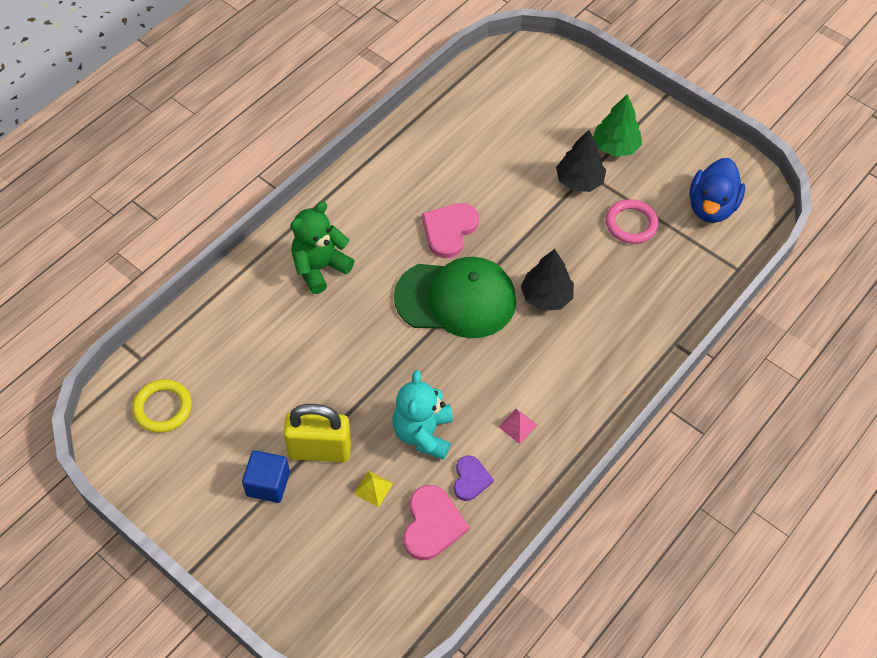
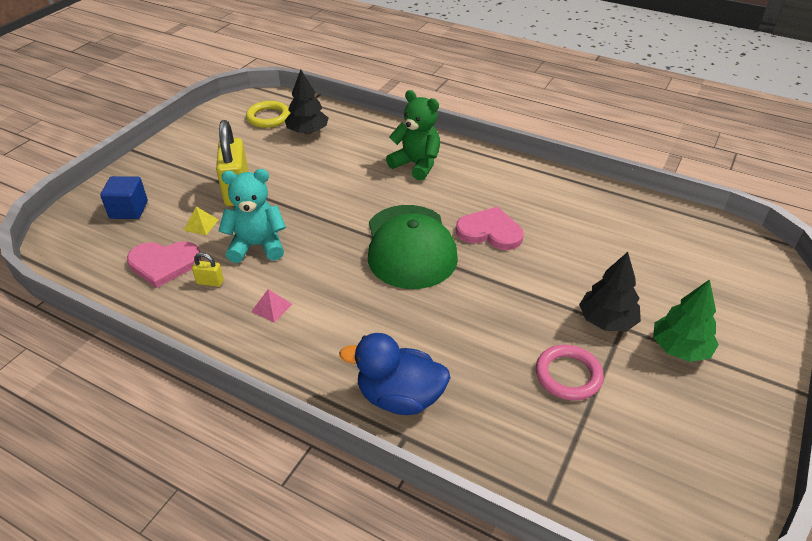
camera: 80 degrees right, 15 degrees down
(268, 484) = (205, 172): blue cube -> blue cube (129, 210)
(470, 479) = (210, 282): purple heart -> yellow padlock
(546, 296) = (435, 311): black tree -> black tree (308, 131)
(711, 207) = (641, 462): blue duck -> blue duck (399, 397)

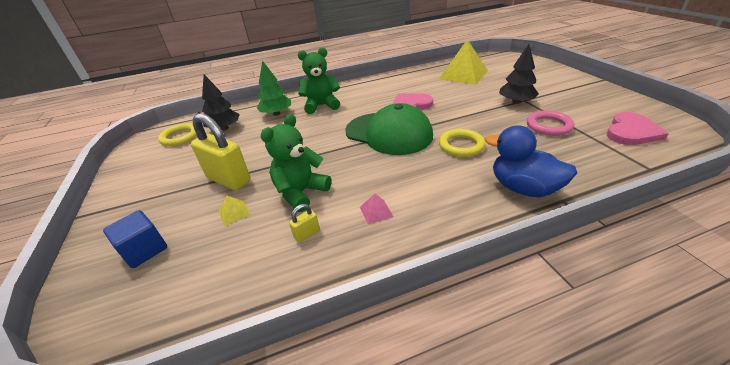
camera: 45 degrees left, 5 degrees down
(164, 264) = (247, 254): pink heart -> pink heart (631, 132)
(257, 246) = (301, 193): turquoise teddy bear -> green teddy bear
(399, 397) = (523, 188): blue duck -> blue duck turned 75 degrees clockwise
(440, 315) = (461, 145): none -> yellow ring
(636, 236) = (463, 74): none -> yellow pyramid
(680, 348) = (552, 93): green tree -> green tree (276, 114)

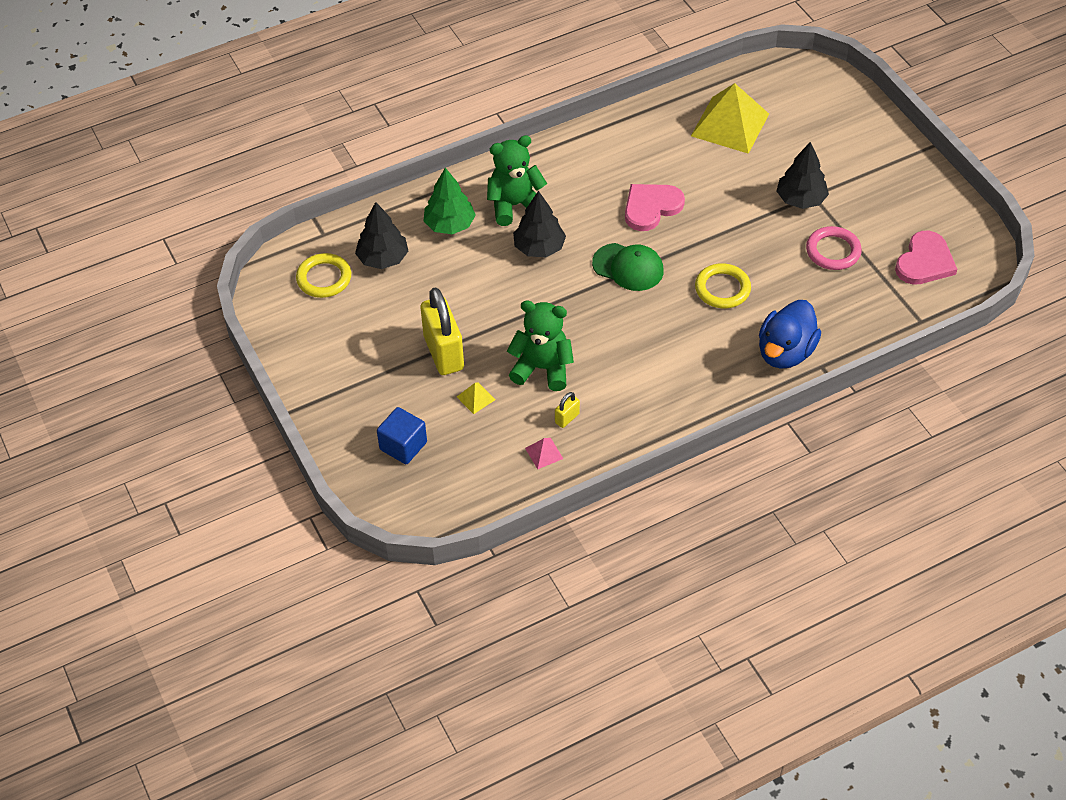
camera: 10 degrees left, 15 degrees up
(229, 180) = (443, 353): yellow padlock -> yellow padlock turned 45 degrees clockwise
(301, 193) = (542, 368): green teddy bear -> green teddy bear turned 75 degrees clockwise
(329, 123) = (539, 247): none -> black tree
(376, 211) = (632, 389): pink pyramid -> pink pyramid (544, 453)
(388, 133) = (628, 267): green cap -> green cap, size x0.60
(523, 188) = (785, 352): blue duck -> blue duck turned 90 degrees counterclockwise

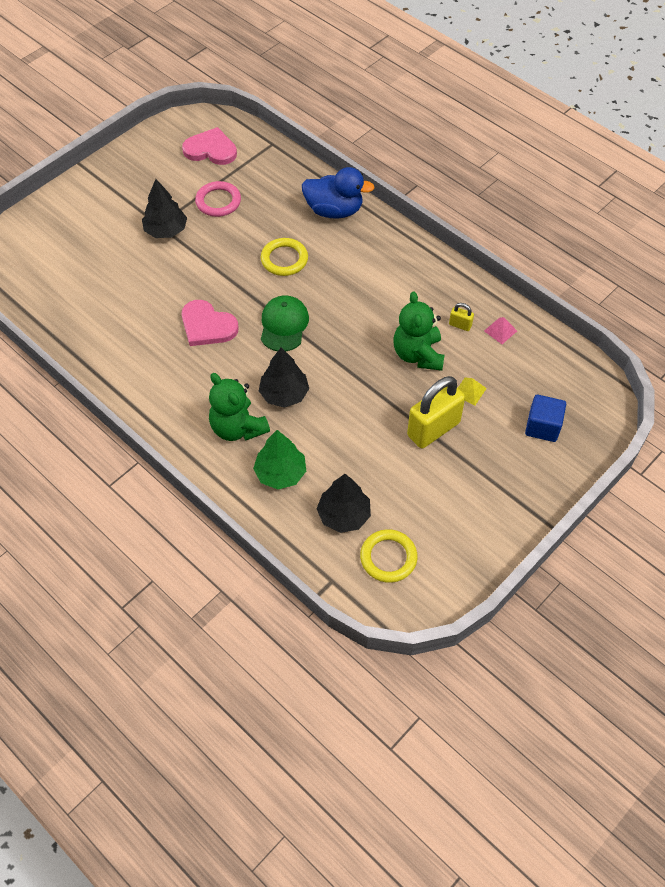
camera: 110 degrees left, 5 degrees up
(730, 124) = (85, 294): yellow pyramid -> none

